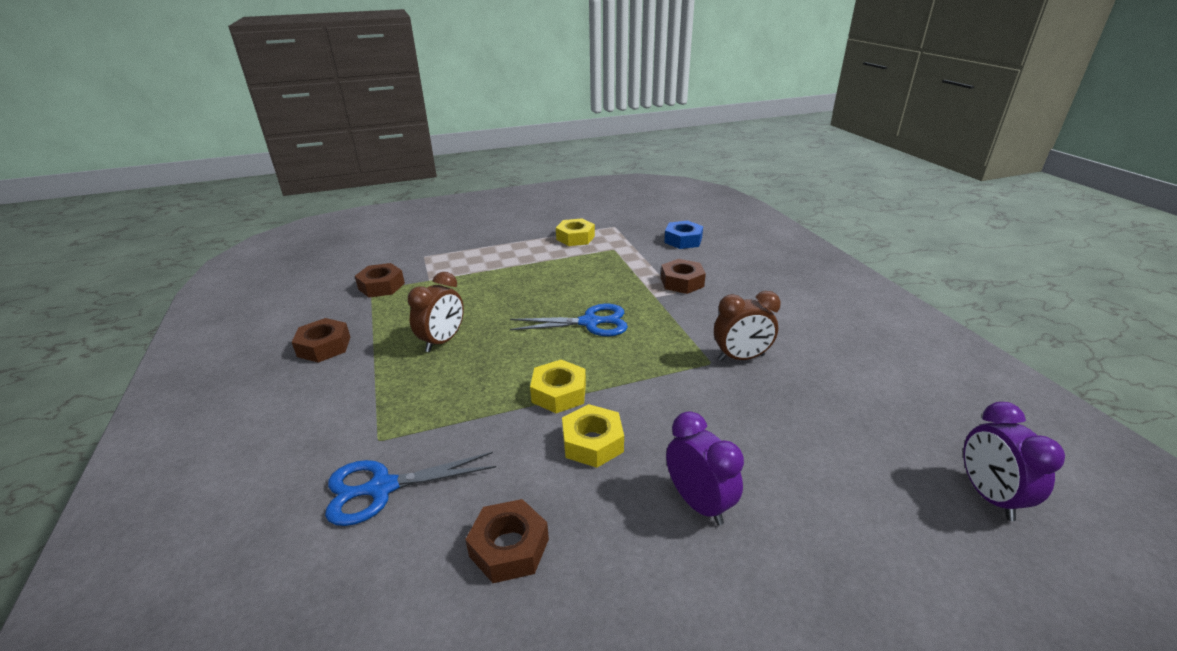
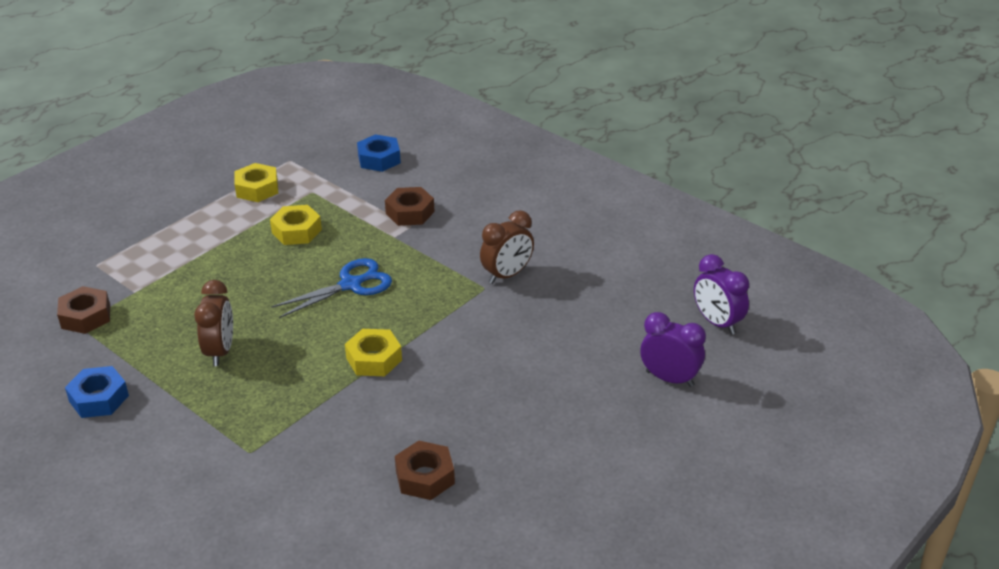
camera: 30 degrees left, 5 degrees up
(324, 346) = (99, 398): brown nut -> blue nut
(382, 488) = (291, 481): blue scissors -> none
(592, 442) = (432, 387): yellow nut -> yellow nut (296, 231)
(699, 503) = (536, 398): purple clock -> purple clock (669, 378)

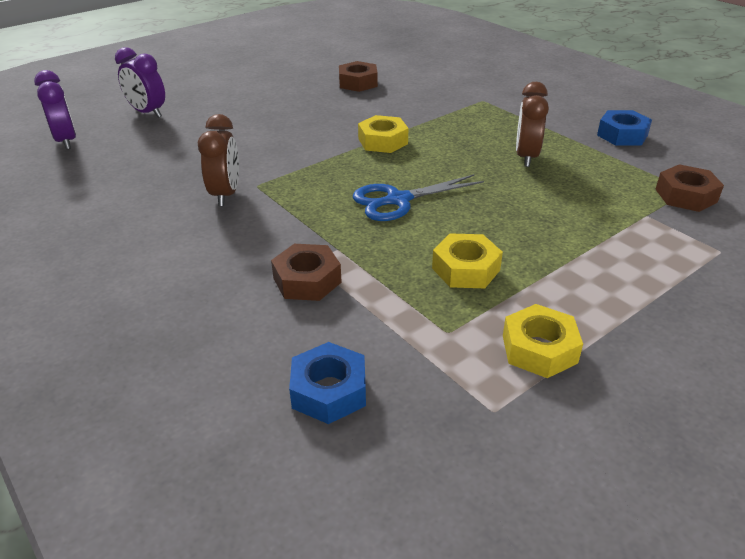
camera: 170 degrees left, 0 degrees up
(507, 275) = (226, 194): brown clock -> brown clock turned 120 degrees clockwise

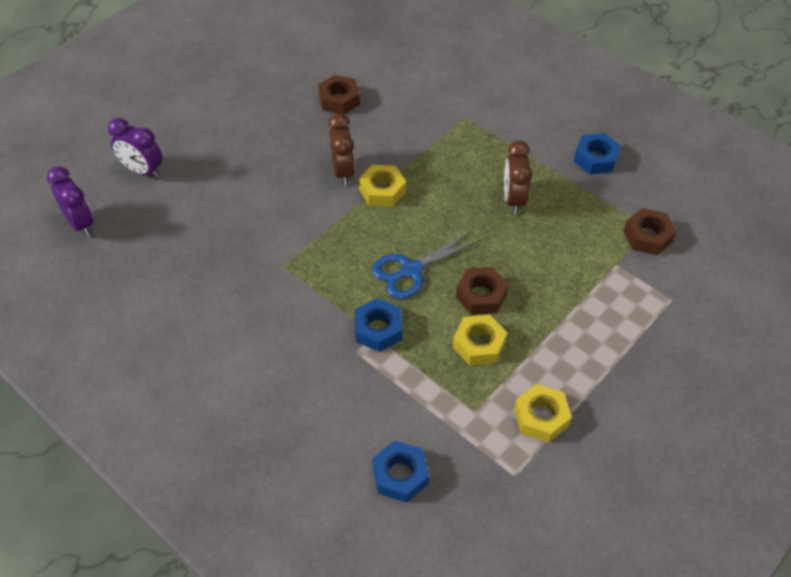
camera: 10 degrees left, 15 degrees up
(226, 194) = (260, 280): brown clock -> brown clock (343, 171)
(307, 280) = (357, 373): brown nut -> brown nut (481, 295)
(345, 245) = (378, 329): none -> blue nut

